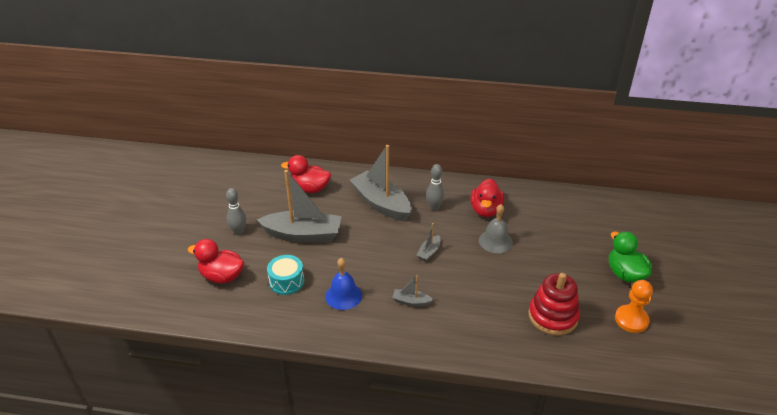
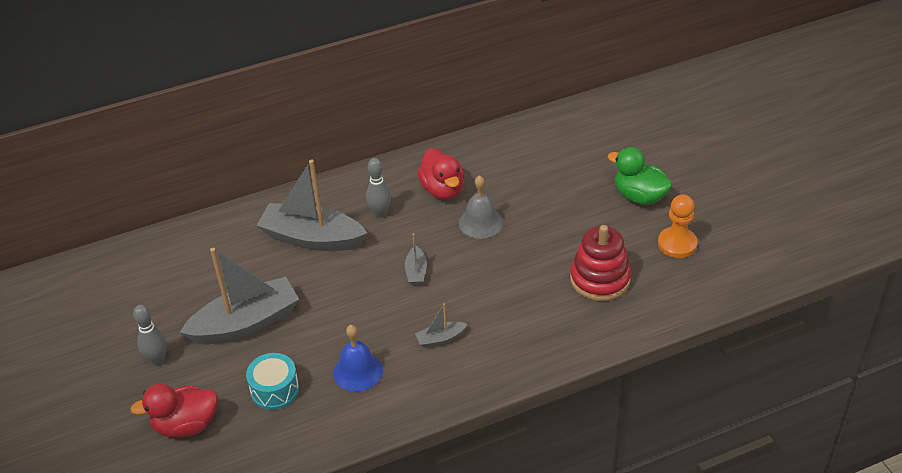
camera: 30 degrees left, 5 degrees up
(309, 189) = (203, 261): red duck -> none

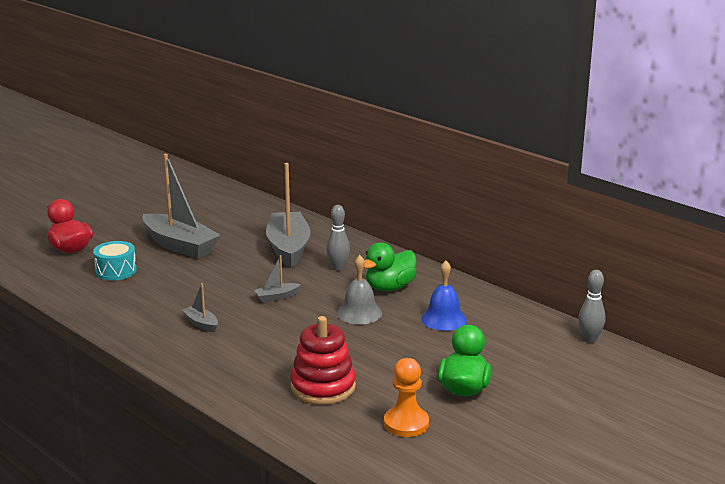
camera: 65 degrees right, 20 degrees down
(157, 360) = (129, 226): grey bowling pin -> grey bowling pin (589, 339)
(358, 371) = (148, 297): blue bell -> blue bell (443, 319)
(442, 190) = (390, 287): red duck -> green duck

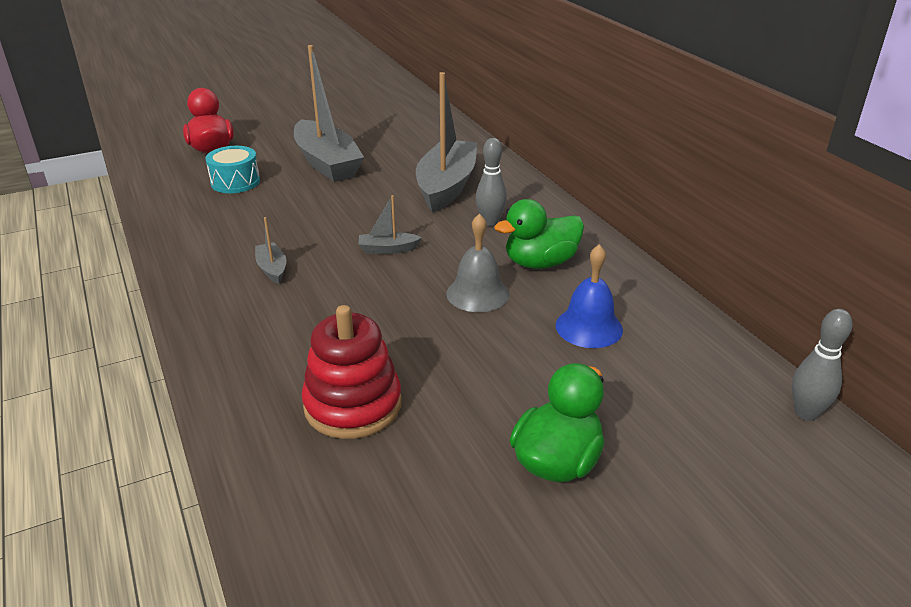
camera: 20 degrees right, 10 degrees up
(406, 424) = (430, 508): orange pawn -> none

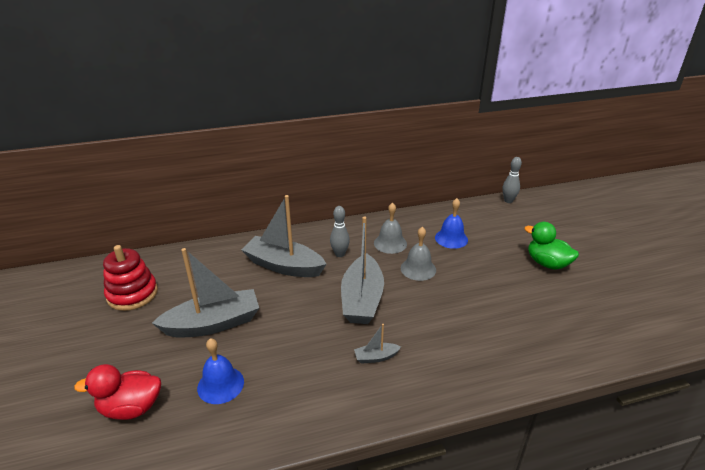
camera: 80 degrees left, 0 degrees up
(235, 182) = (220, 384): turquoise drum -> blue bell
(353, 405) = (518, 323): red stacking toy -> red stacking toy (132, 294)
(388, 249) = (362, 299): grey boat -> grey boat, size x2.29
(540, 263) = (390, 243): green duck -> grey bell

